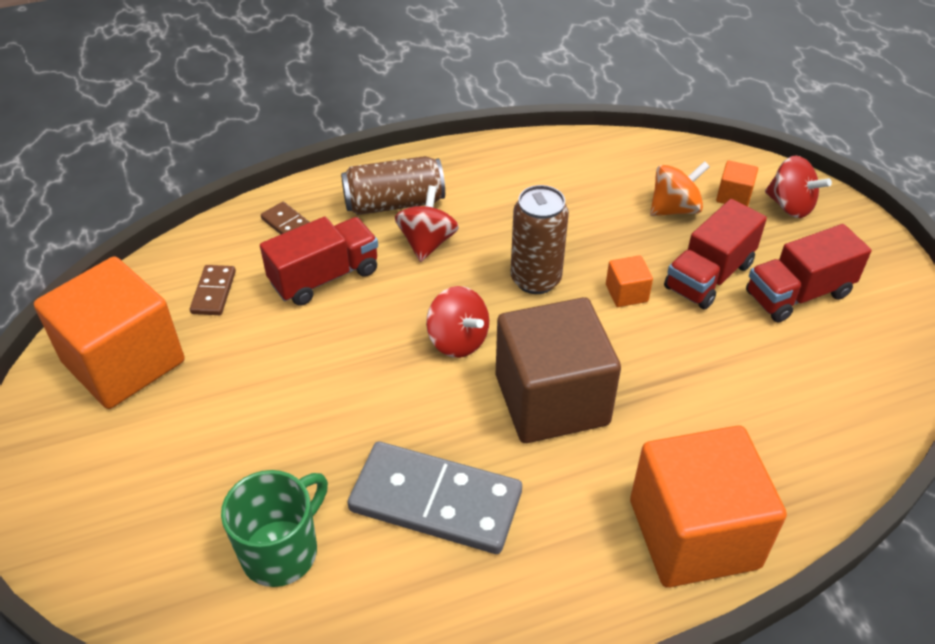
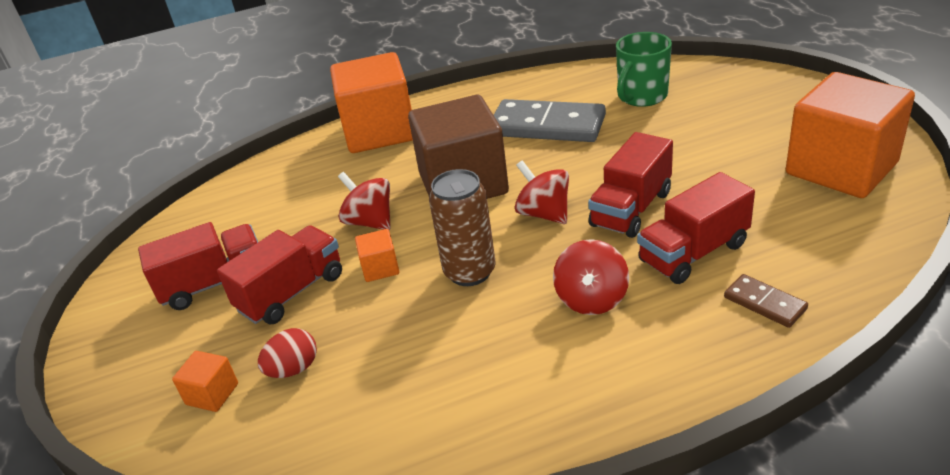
camera: 175 degrees left, 10 degrees down
(213, 292) = (803, 228): brown domino -> none
(365, 335) = (631, 209): none -> red truck
(394, 203) = (645, 346): brown can -> none
(674, 209) = (293, 369): orange spinning top -> red egg
(790, 206) = (152, 386): red spinning top -> red spinning top (370, 222)

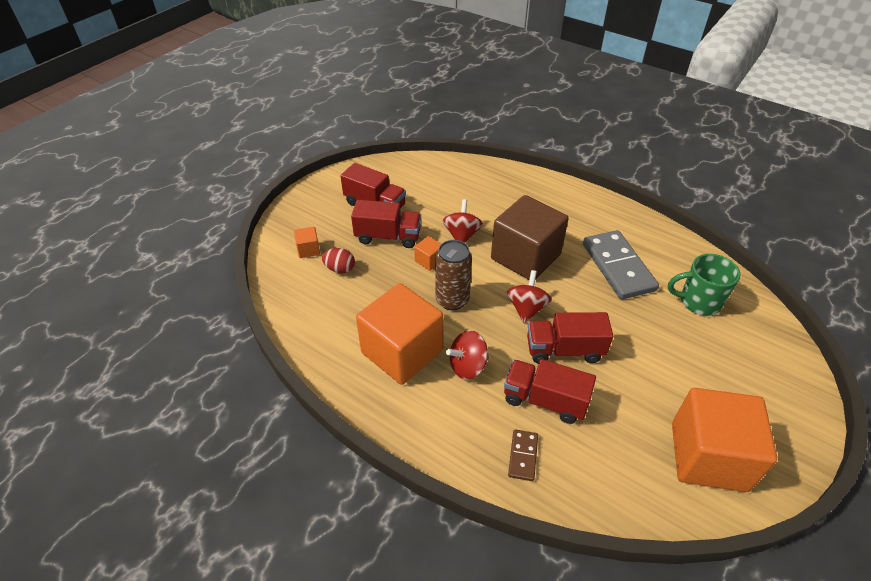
camera: 50 degrees right, 10 degrees up
(379, 132) = (544, 192): orange cube -> orange cube (402, 352)

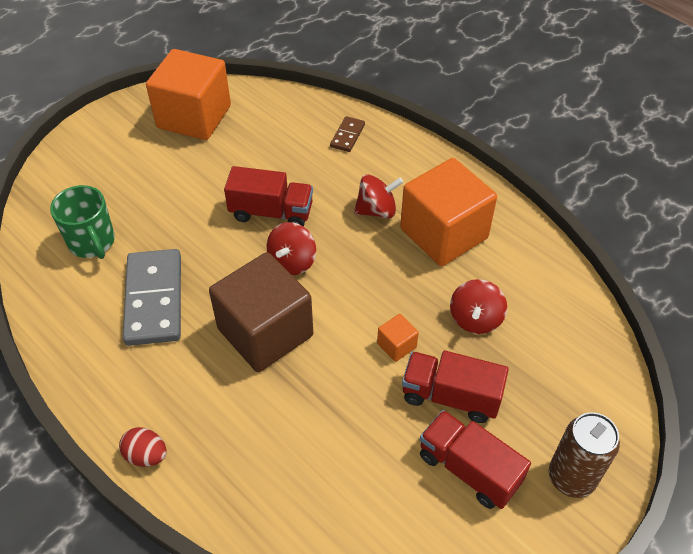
camera: 170 degrees left, 5 degrees up
(308, 250) = (566, 389): orange cube -> none
(340, 269) = (518, 350): red egg -> red egg (146, 455)
(452, 300) = (377, 284): brown can -> brown can (571, 477)
(462, 235) = (342, 382): red spinning top -> red spinning top (475, 319)
(544, 400) = (311, 172): red truck -> none
(698, 301) = (92, 242): green mug -> green mug turned 45 degrees clockwise

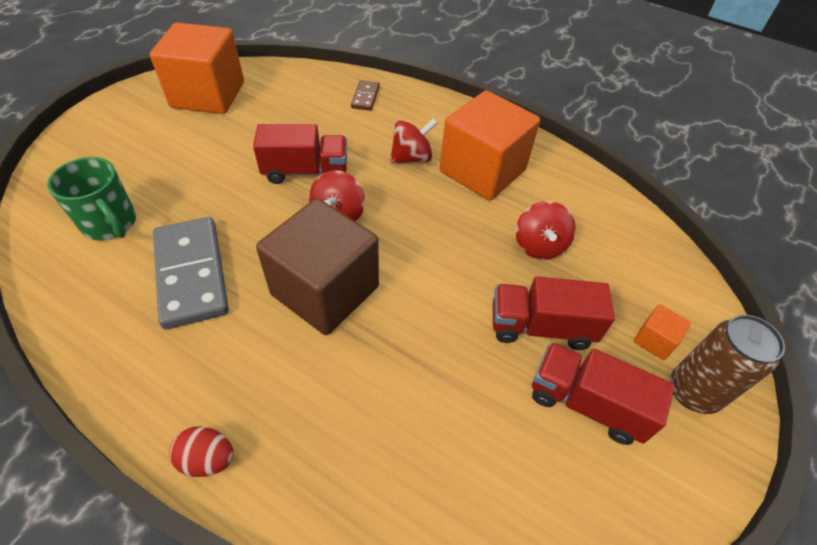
camera: 15 degrees left, 0 degrees up
(396, 345) = (469, 283): orange cube -> orange cube (654, 340)

